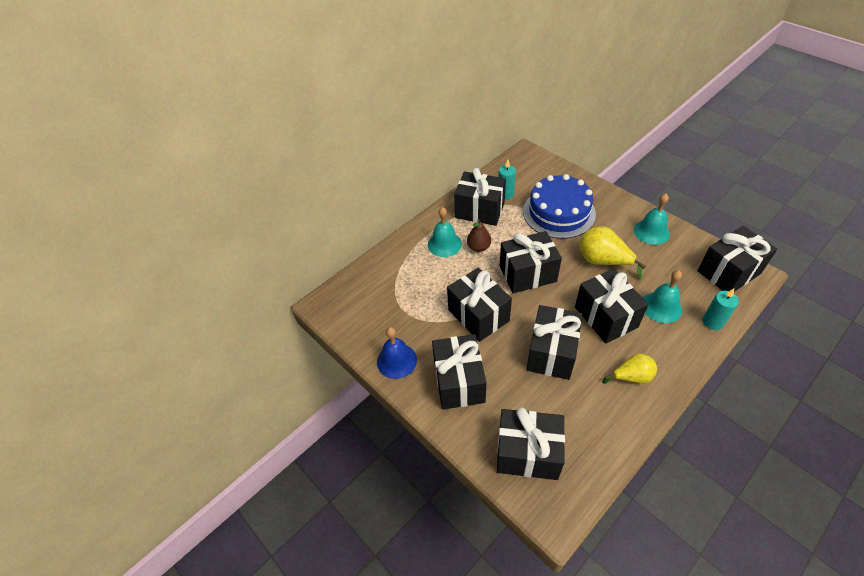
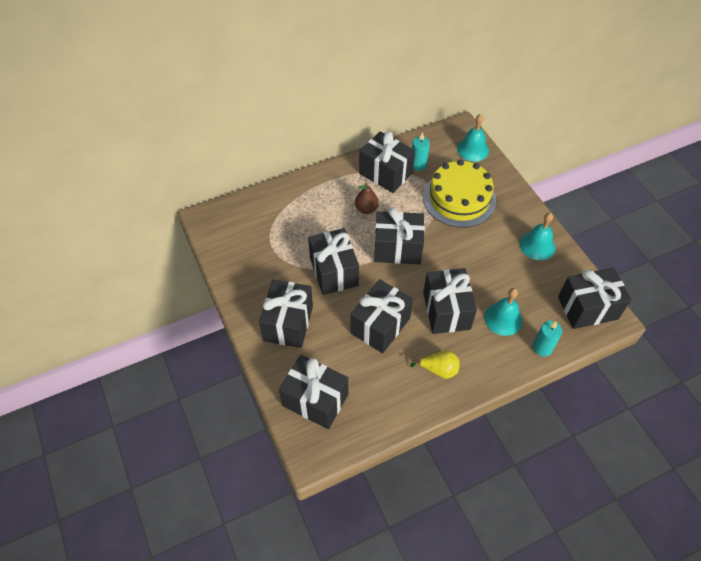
camera: 15 degrees right, 5 degrees up
(397, 360) = (245, 287): blue bell -> none
(444, 244) = (336, 196): turquoise bell -> turquoise bell (473, 149)
(559, 212) = (459, 198): blue cake -> yellow cake
(603, 261) = (474, 259): yellow pear -> none

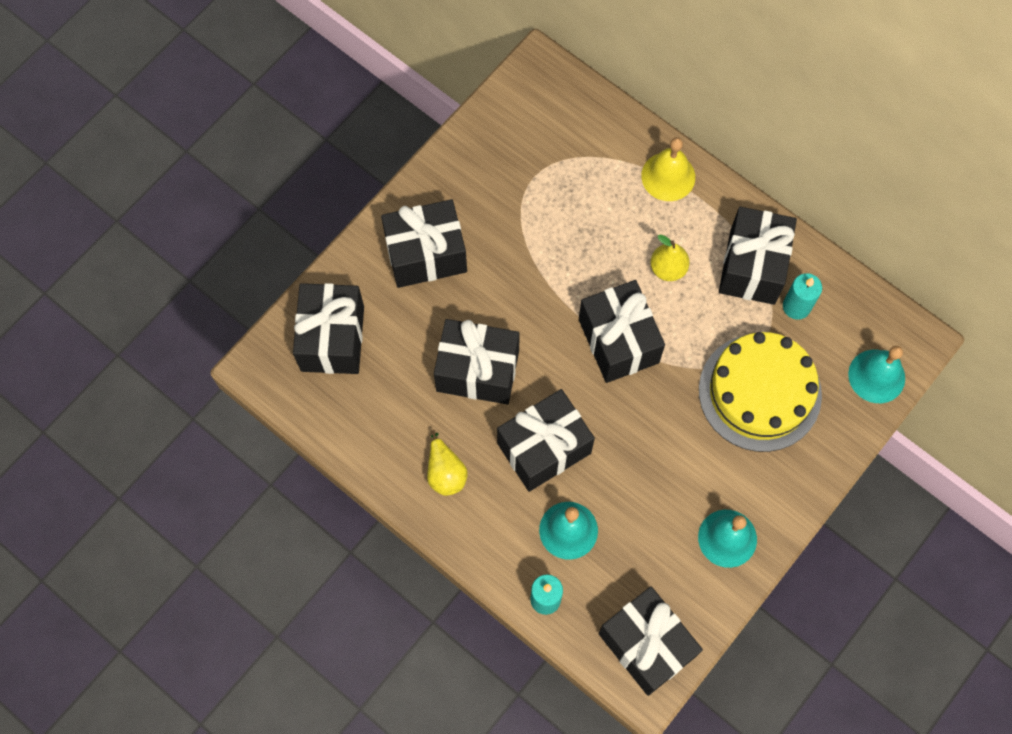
camera: 65 degrees right, 15 degrees up
(311, 187) = (668, 176): none -> yellow bell
(334, 271) = (535, 274): black gift -> none
(366, 209) = (668, 268): brown pear -> yellow pear

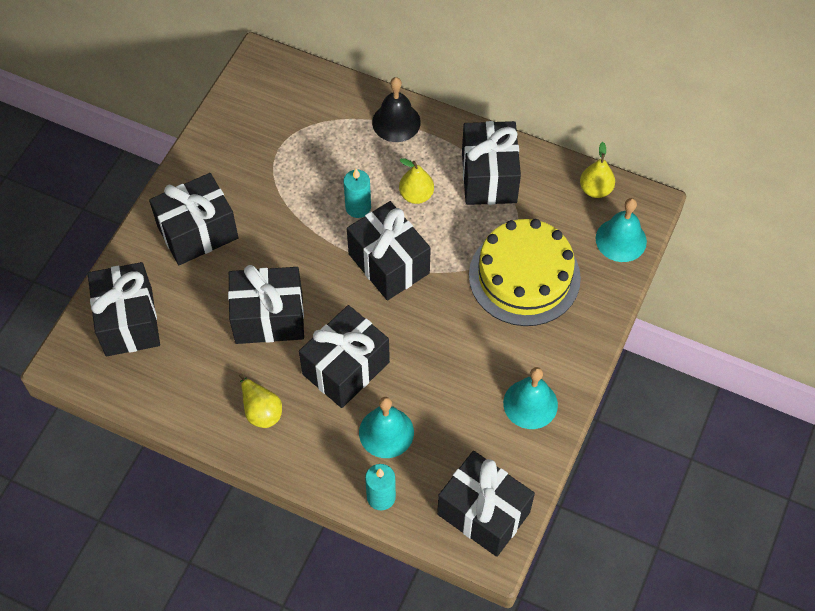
camera: 15 degrees left, 10 degrees down
(668, 176) = (396, 122): yellow bell -> black bell
(796, 306) = (536, 200): turquoise candle -> turquoise candle (358, 207)
(865, 310) = (595, 189): none -> yellow pear

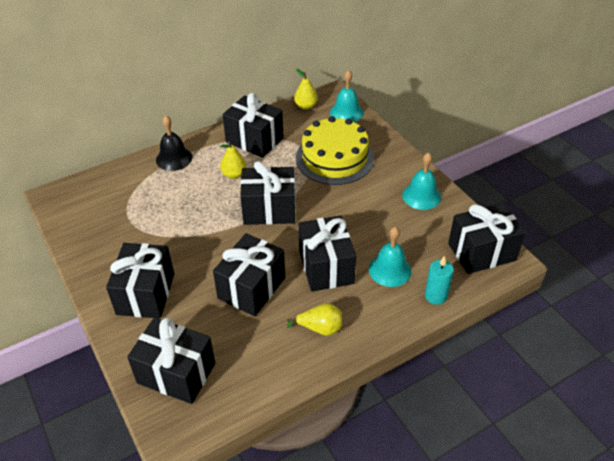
camera: 55 degrees left, 15 degrees down
(358, 207) = (214, 204): turquoise candle -> none

